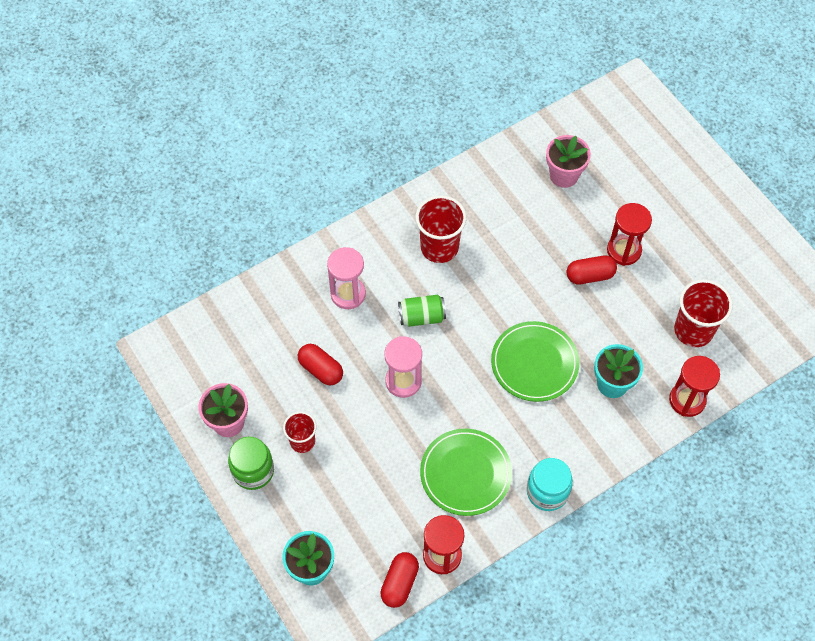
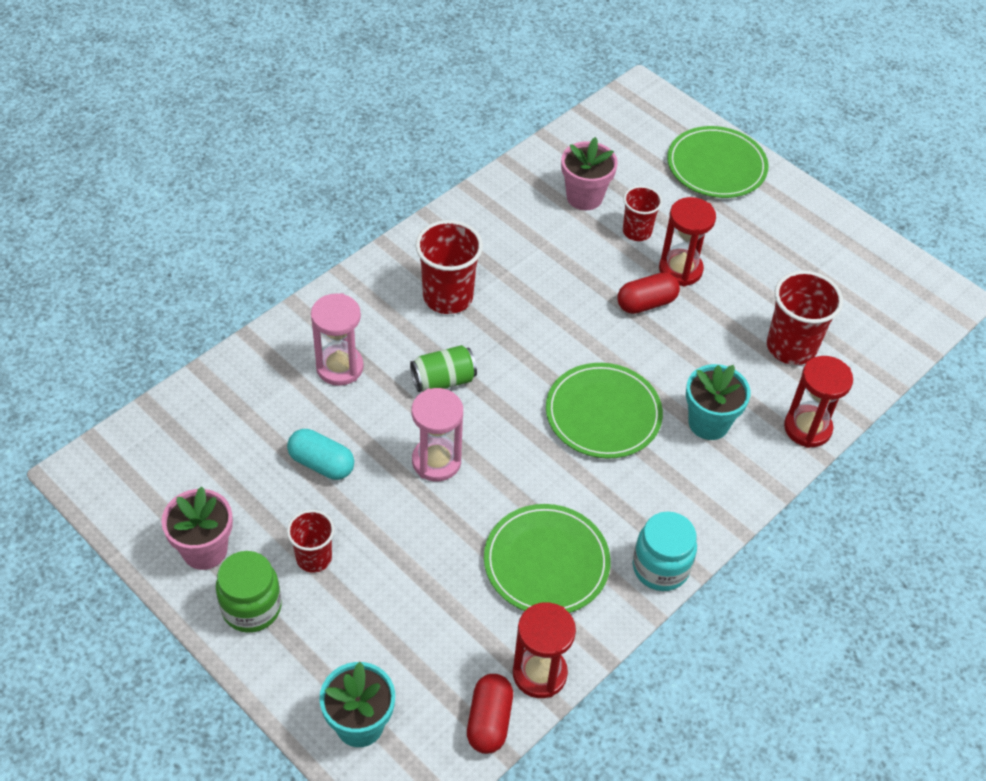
camera: 15 degrees left, 10 degrees down
(321, 369) = (321, 463): red capsule -> turquoise capsule
(598, 212) = (637, 231): none -> red cup
(676, 161) = (716, 166): none -> green plate

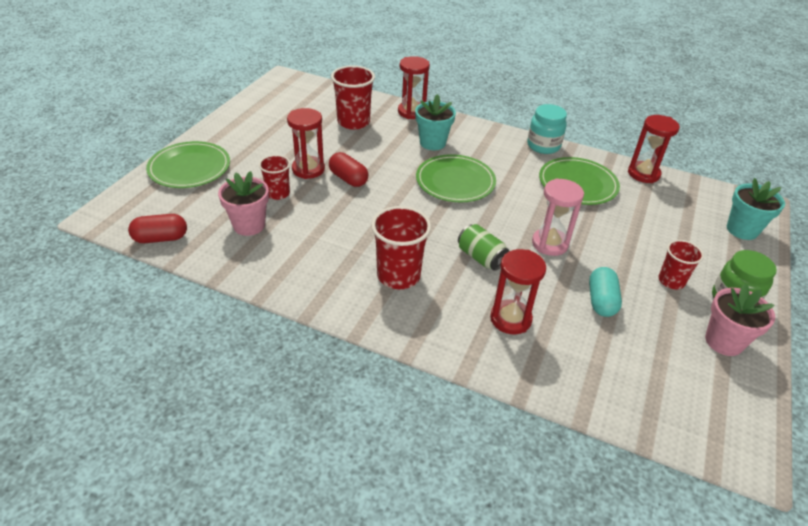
camera: 110 degrees left, 10 degrees down
(339, 367) = (510, 319): pink hourglass -> red hourglass
(489, 721) = (686, 185): red capsule -> red capsule (161, 238)

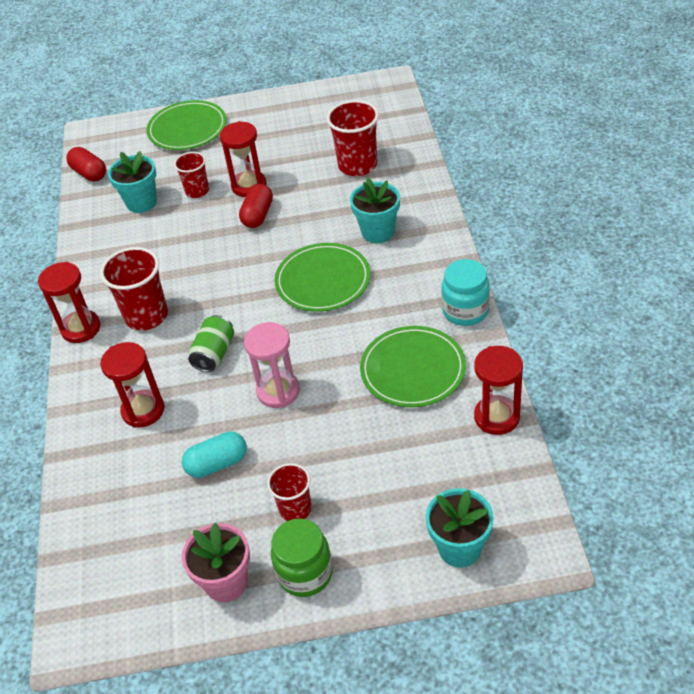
camera: 65 degrees right, 5 degrees up
(249, 225) = (141, 203): pink flower pot -> turquoise flower pot
(411, 112) = (423, 189): red hourglass -> red hourglass (81, 328)

